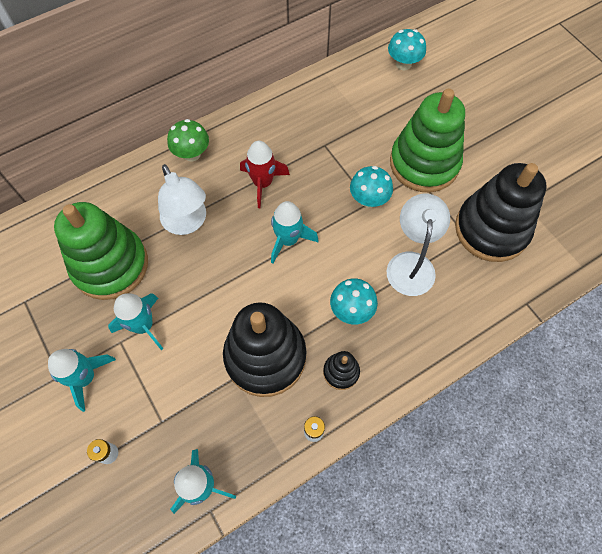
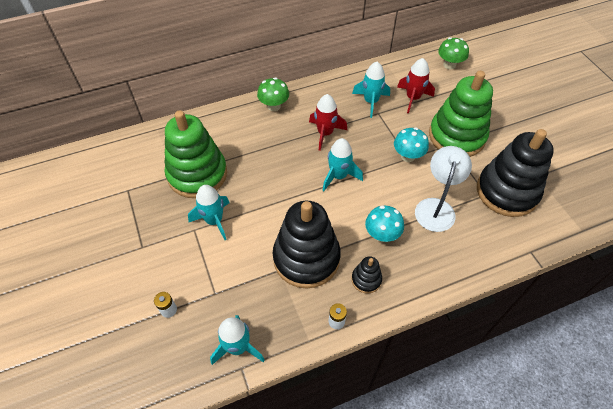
camera: 10 degrees right, 10 degrees down
(85, 377) = (162, 251): turquoise rocket -> turquoise rocket (371, 102)
(187, 223) = (262, 153): white lamp -> none
(364, 118) = (413, 98): none -> red rocket
(403, 64) = (449, 65): turquoise mushroom -> green mushroom

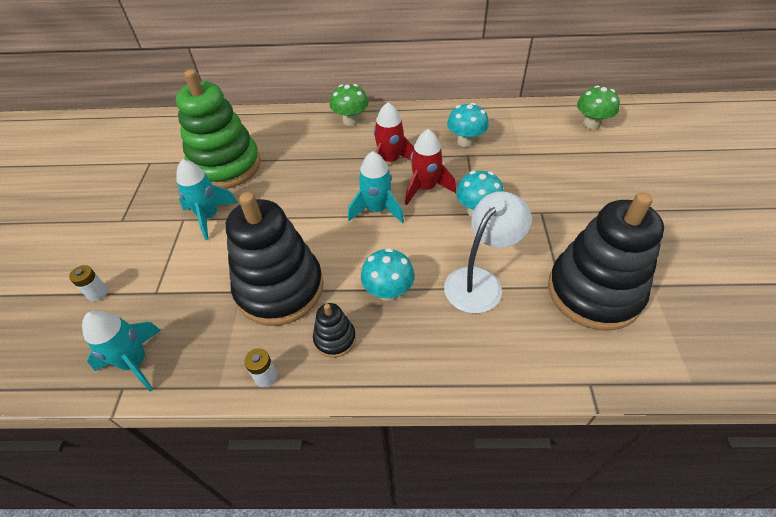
camera: 25 degrees right, 5 degrees down
(371, 102) = (465, 141): turquoise rocket -> turquoise mushroom
(413, 98) = (521, 149): red rocket -> red rocket (425, 188)
(456, 136) = (556, 205): green stacking toy -> none

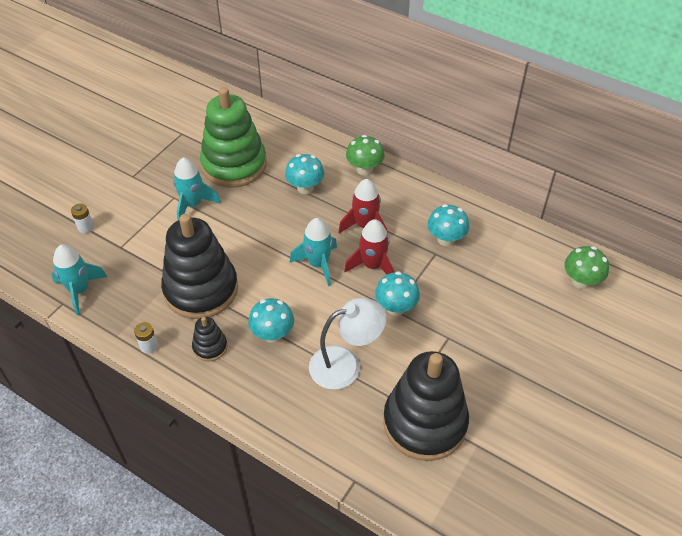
camera: 30 degrees right, 0 degrees up
(310, 155) = (305, 188): none -> turquoise mushroom

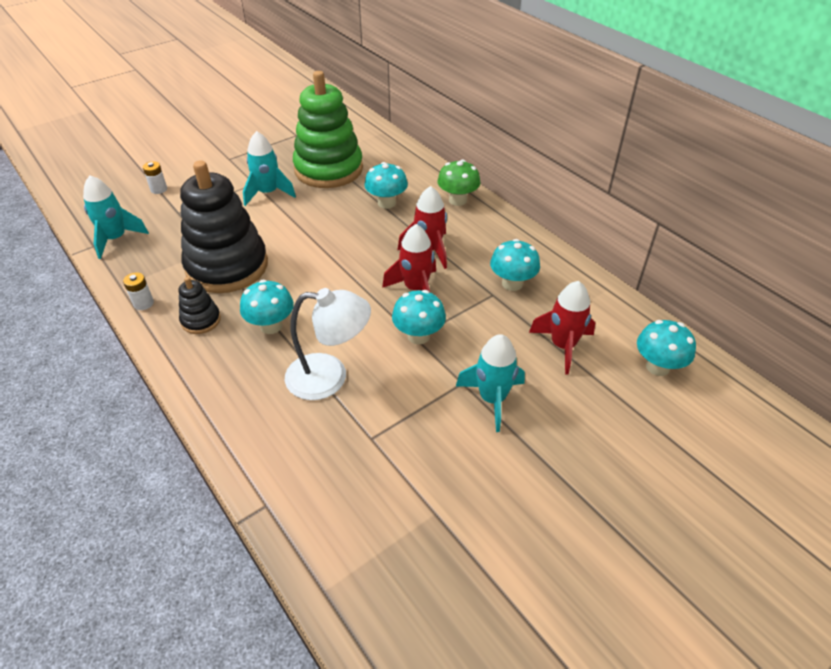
camera: 20 degrees right, 5 degrees down
(318, 264) = (358, 273): turquoise rocket -> turquoise rocket (492, 399)
(424, 423) = (384, 466): black stacking toy -> none
(507, 284) = (562, 346): none -> red rocket
(581, 281) = (657, 367): green mushroom -> turquoise mushroom

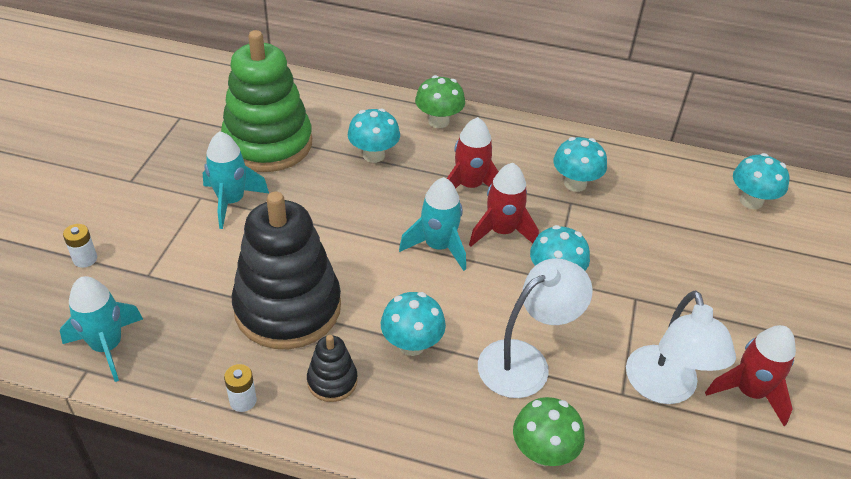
camera: 40 degrees left, 0 degrees up
(270, 439) = (543, 452): none -> green mushroom
(407, 454) = (664, 388): none -> white lamp
(492, 399) = (672, 299): turquoise rocket -> turquoise rocket (438, 246)
(562, 346) = (672, 221): red rocket -> red rocket (749, 392)

